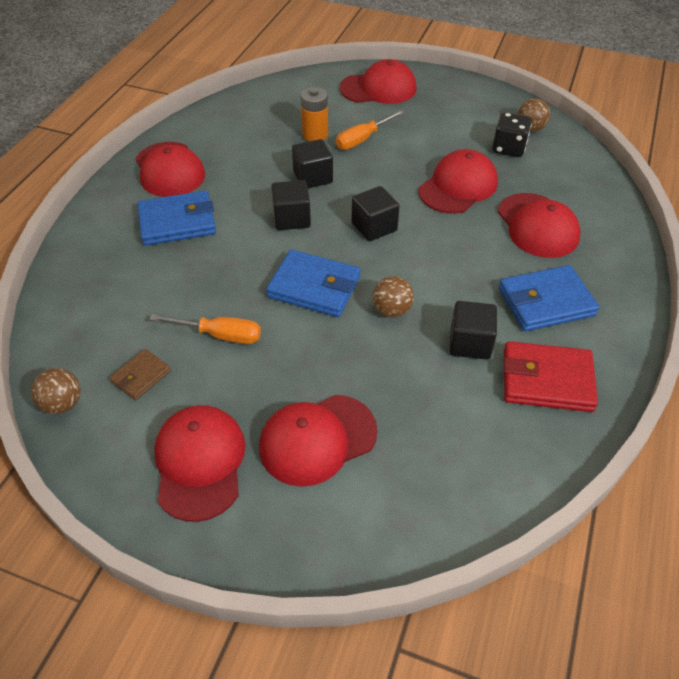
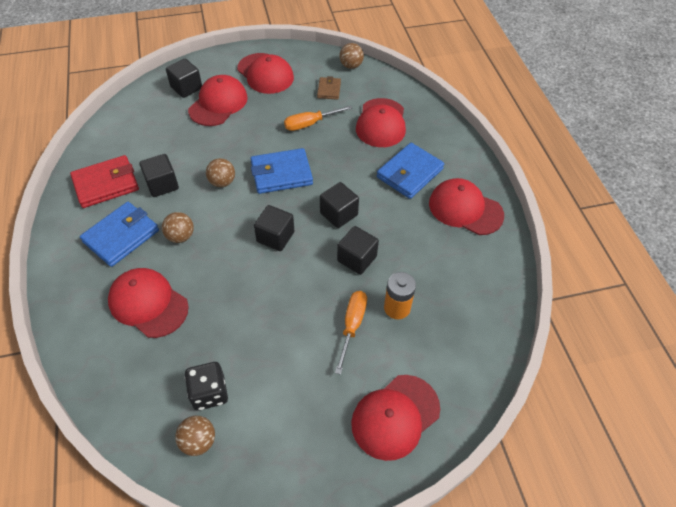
camera: 145 degrees right, 5 degrees up
(347, 505) = (186, 88): none -> black cube
(458, 186) = (233, 313): red cap -> red cap (381, 123)
(476, 271) = (180, 236): none -> brown ball

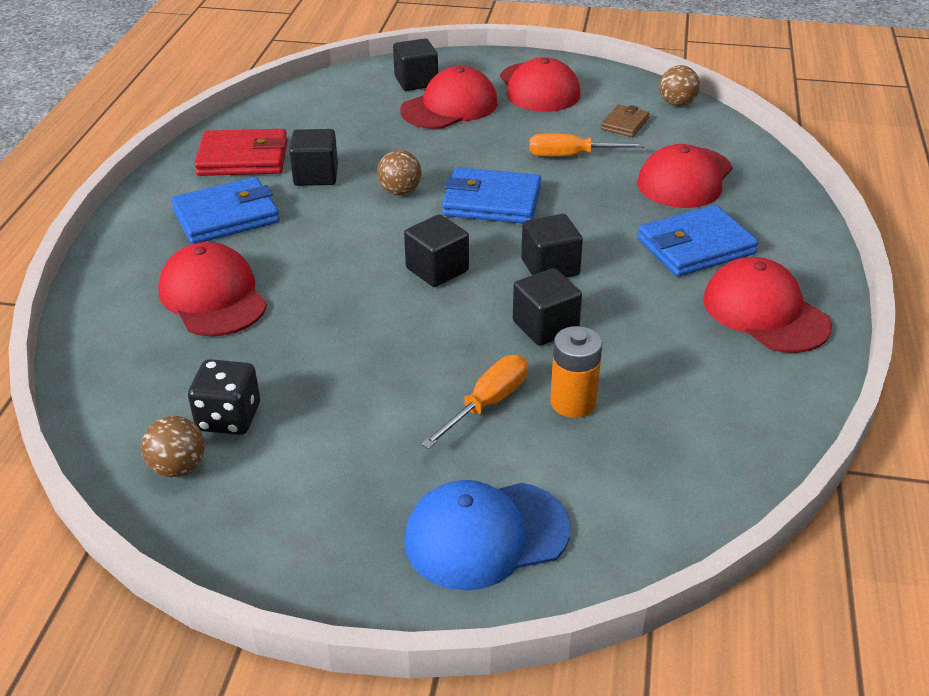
camera: 25 degrees right, 15 degrees down
(180, 236) = (304, 236): brown ball -> none
(395, 416) = (486, 535): red cap -> blue cap

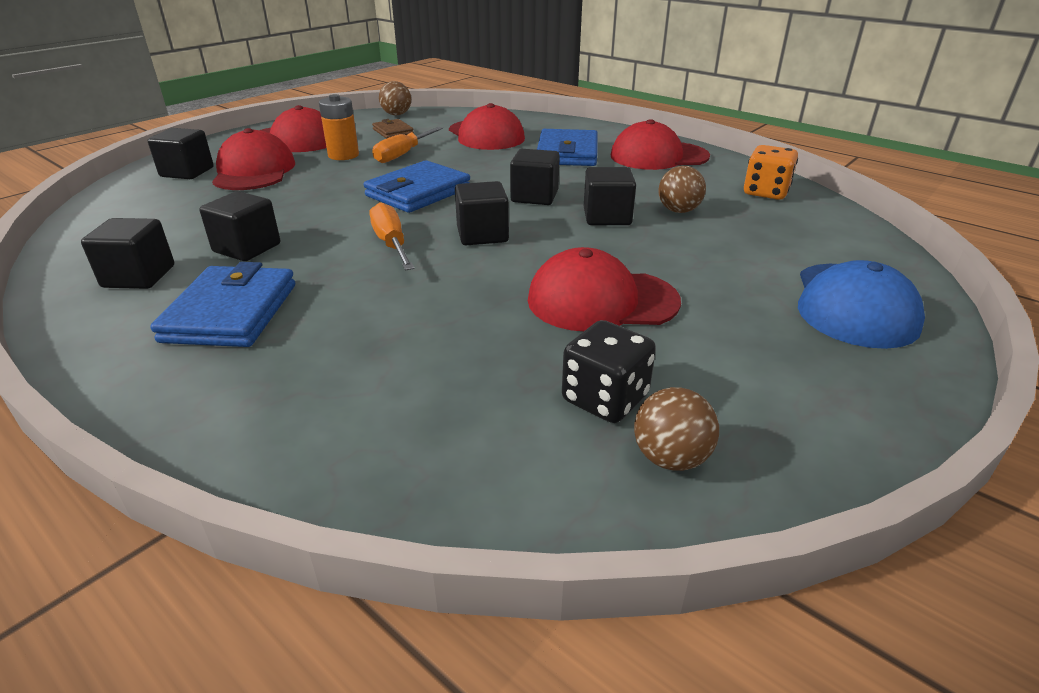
camera: 60 degrees left, 5 degrees down
(213, 296) = (371, 357): red cap -> red cap (602, 300)
(243, 158) = (139, 276): red wallet -> black cube
(400, 191) = (343, 220): brown ball -> brown ball (678, 211)
(487, 403) = (686, 262): orange screwdriver -> orange screwdriver (391, 244)
(573, 402) = (708, 232): orange battery -> orange battery (343, 155)
(737, 422) = (765, 192): none -> orange dice

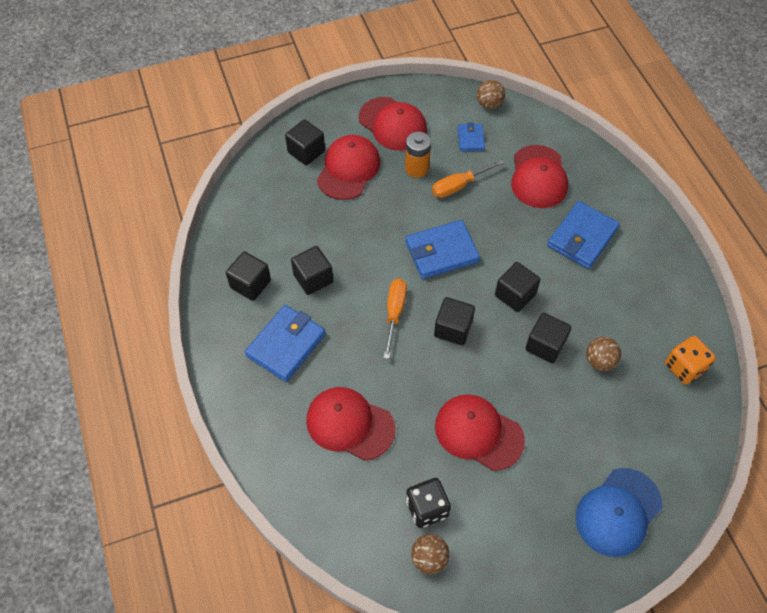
camera: 30 degrees right, 25 degrees up
(393, 132) = (470, 139): brown wallet -> blue wallet
(658, 156) = (649, 275): red cap -> red cap (350, 424)

